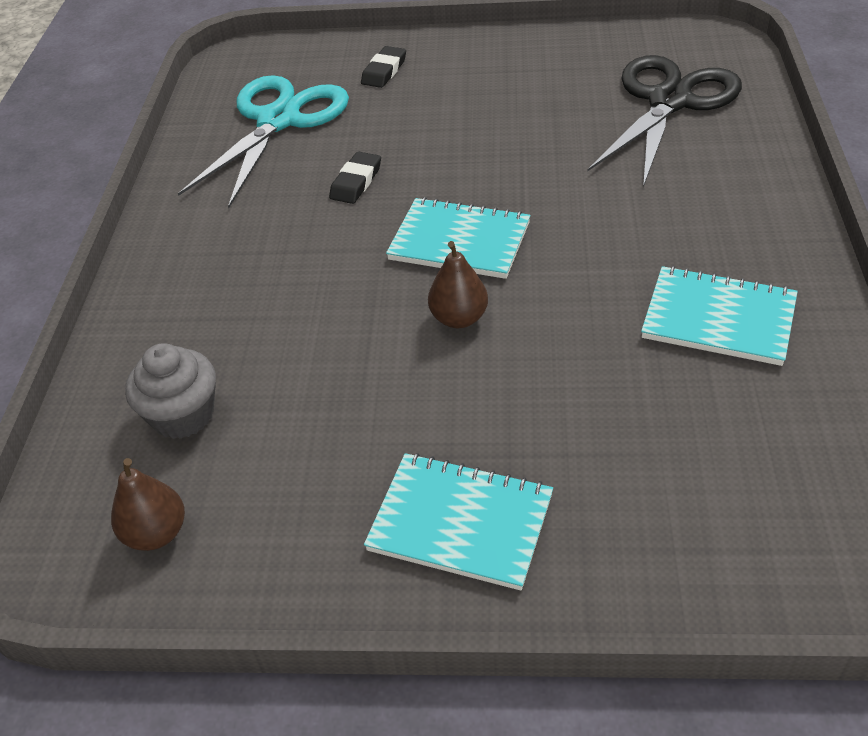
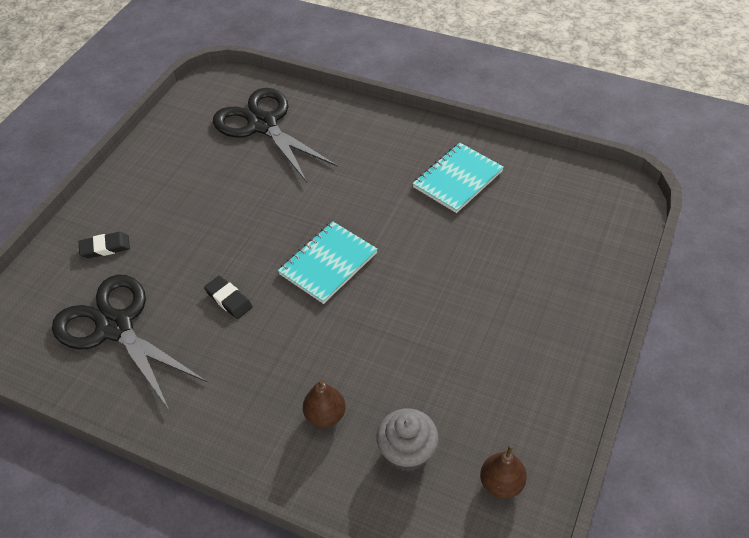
camera: 70 degrees left, 5 degrees up
(278, 120) = (115, 327): turquoise scissors -> black scissors
(384, 71) = (105, 247): black eraser -> black eraser turned 60 degrees counterclockwise
(459, 318) = (397, 285): brown pear -> brown pear (325, 415)
(460, 523) = (550, 331): turquoise notebook -> none

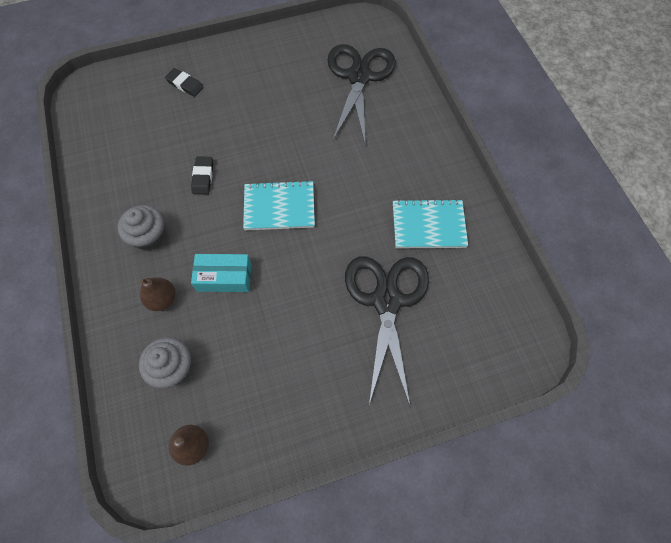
camera: 45 degrees right, 15 degrees up
(115, 327) = (135, 139): black scissors -> black scissors (387, 301)
(244, 384) = (149, 236): none -> grey cupcake
(355, 351) = (224, 277): none -> turquoise box

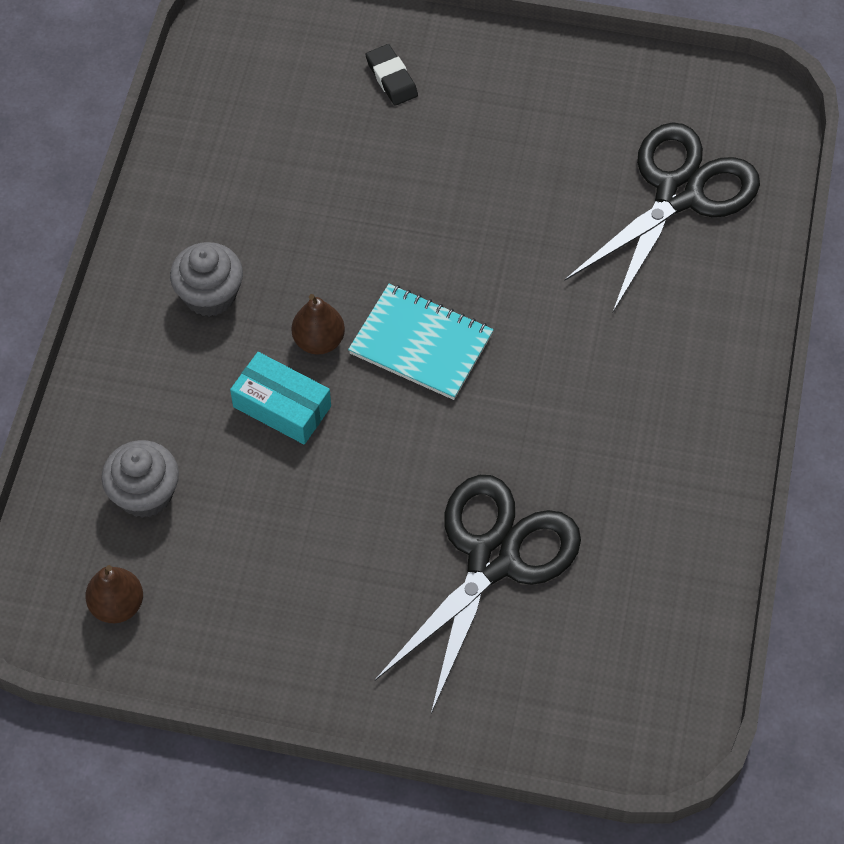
camera: 30 degrees right, 5 degrees down
(162, 299) = (181, 394): brown pear -> brown pear (319, 341)
(203, 177) = (335, 243): black eraser -> none
(428, 225) = (629, 484): turquoise notebook -> none

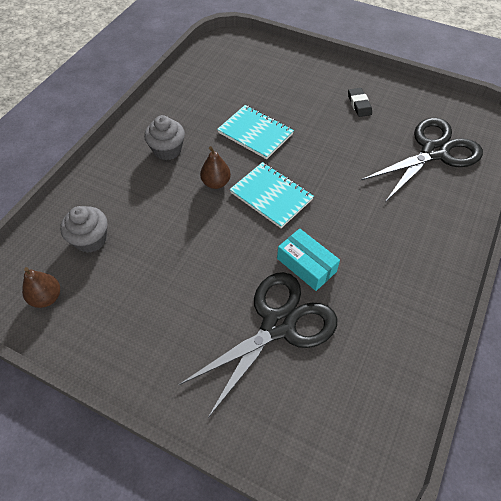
camera: 15 degrees right, 5 degrees down
(282, 406) = (183, 211): turquoise box -> turquoise box (306, 265)
(357, 225) = (255, 133): none -> turquoise notebook
(391, 78) = (294, 75): black eraser -> black eraser (359, 104)

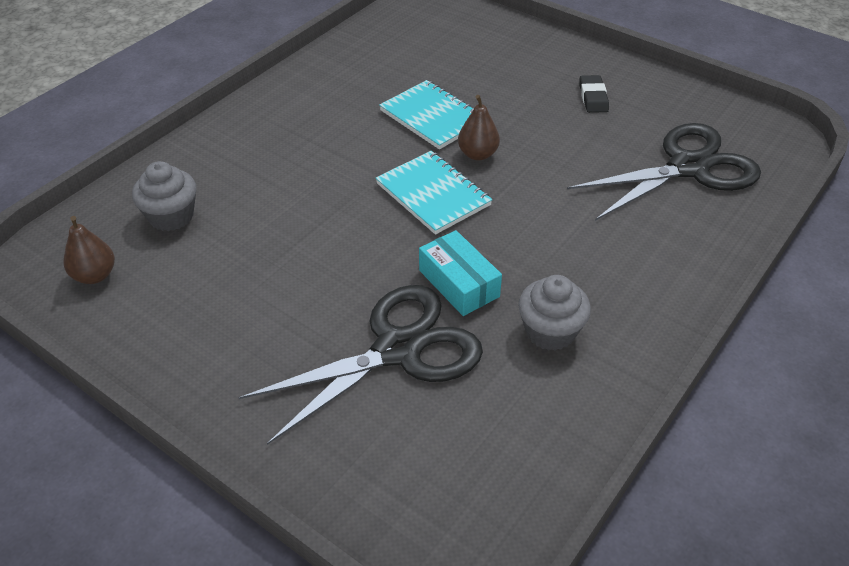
camera: 10 degrees right, 10 degrees down
(167, 150) = (305, 124): grey cupcake -> grey cupcake (550, 331)
(216, 183) = (360, 170): brown pear -> brown pear (477, 154)

